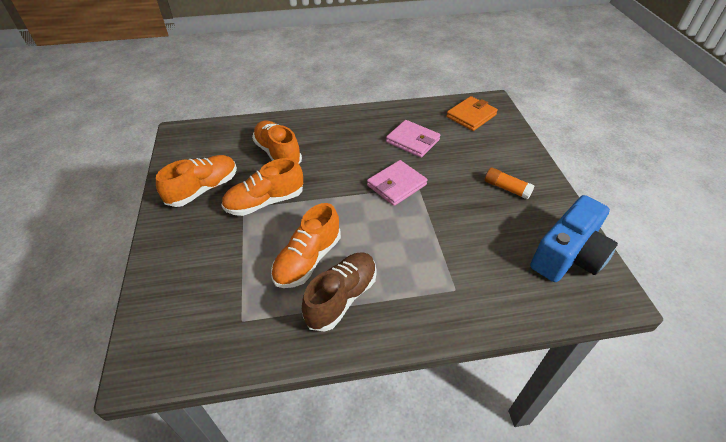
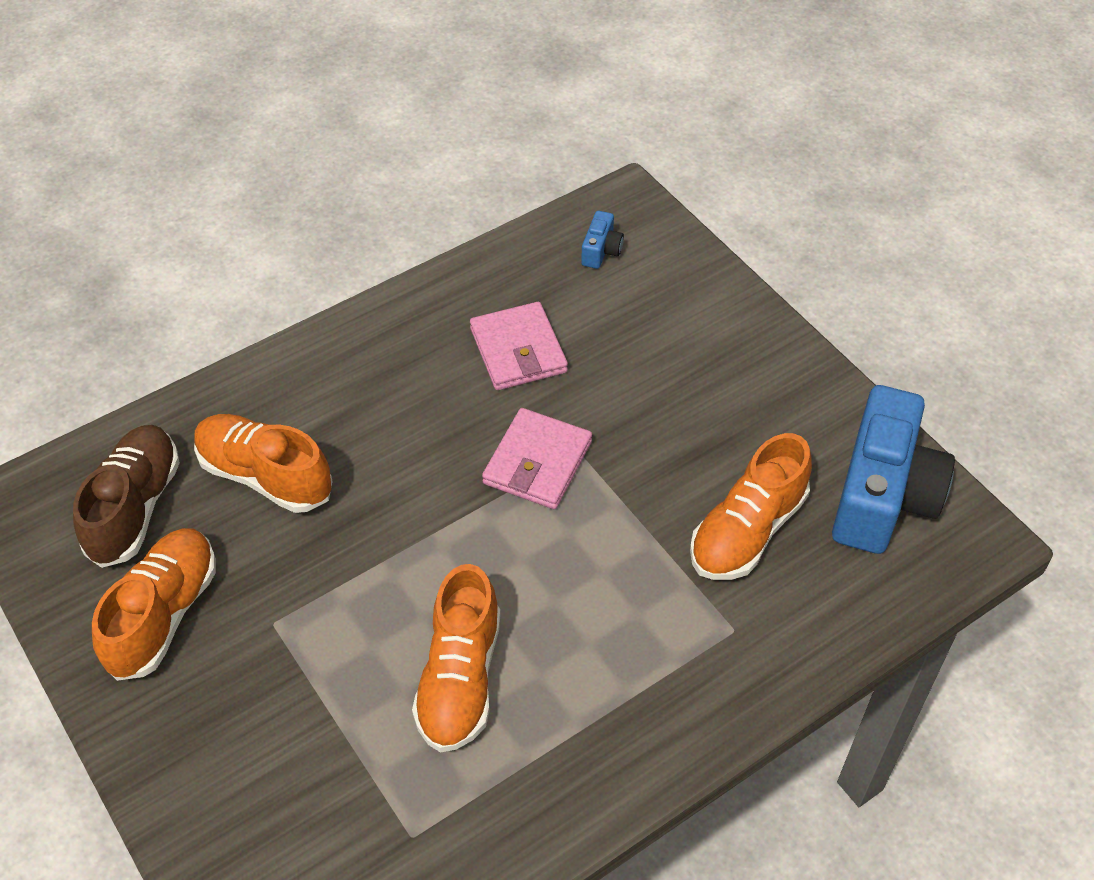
camera: 25 degrees left, 5 degrees up
(265, 202) = (308, 594): orange shoe -> orange shoe (747, 531)
(341, 297) = (558, 723): brown shoe -> brown shoe (135, 507)
(413, 141) = (518, 350): pink wallet -> pink wallet turned 60 degrees clockwise
(471, 116) = (601, 250): orange wallet -> blue camera
(506, 188) = (734, 397): orange glue stick -> none

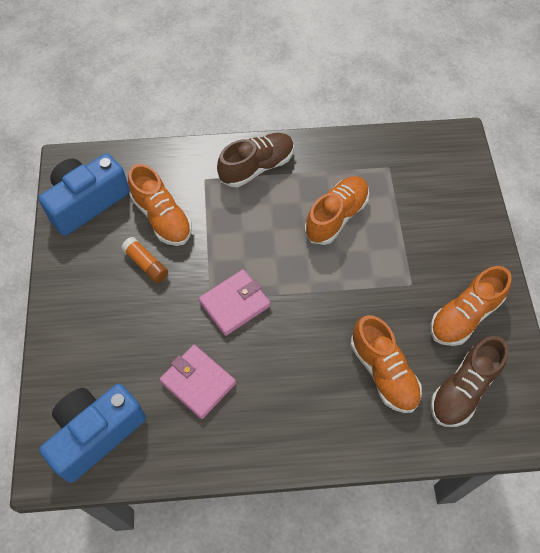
camera: 150 degrees left, 10 degrees up
(518, 350) = (198, 382): pink wallet -> pink wallet turned 60 degrees counterclockwise
(601, 250) = (96, 434): blue camera -> blue camera, size x2.42
(661, 701) = (257, 167): none -> brown shoe
(709, 453) = (146, 264): none -> orange glue stick
(747, 531) = (162, 217): orange shoe -> orange shoe turned 75 degrees clockwise

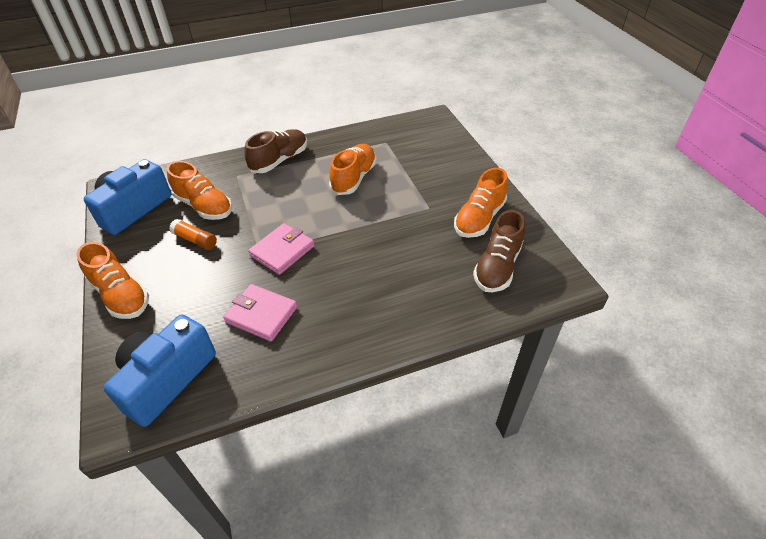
camera: 15 degrees left, 15 degrees down
(383, 372) = (426, 270): orange shoe -> orange shoe (121, 295)

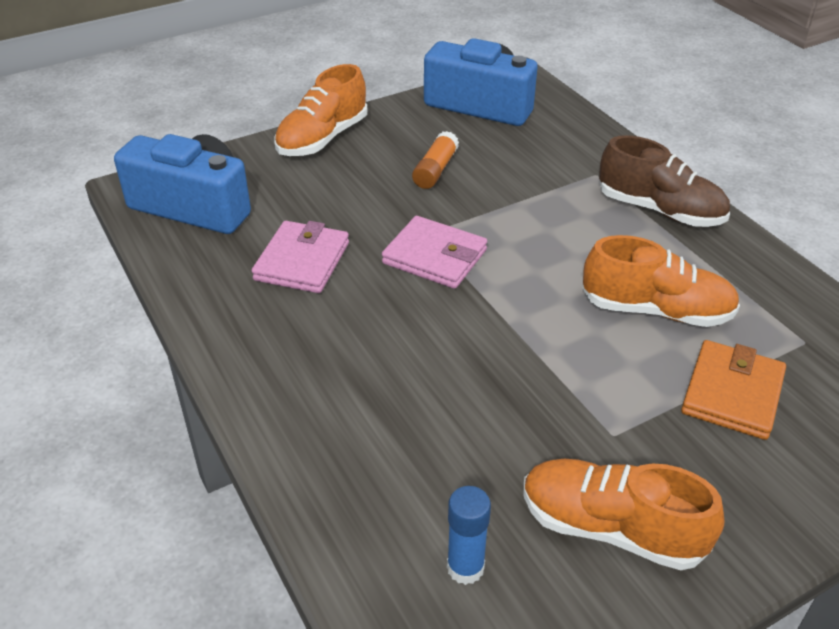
camera: 80 degrees right, 5 degrees down
(204, 206) = (510, 160): orange shoe -> none
(411, 169) = (732, 393): none -> orange wallet
(497, 267) = (465, 567): brown shoe -> blue glue stick

